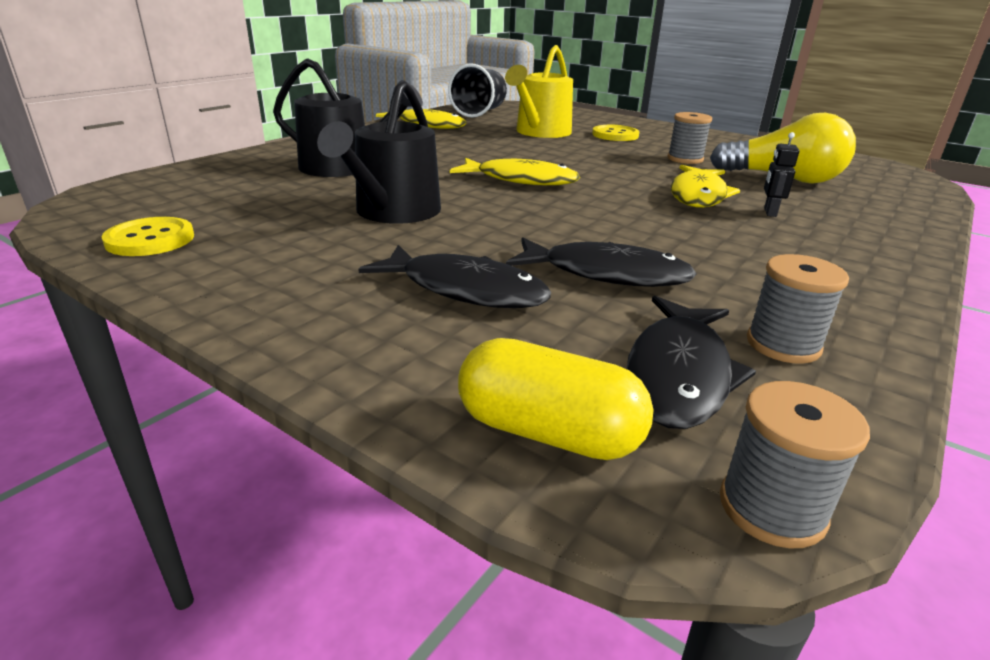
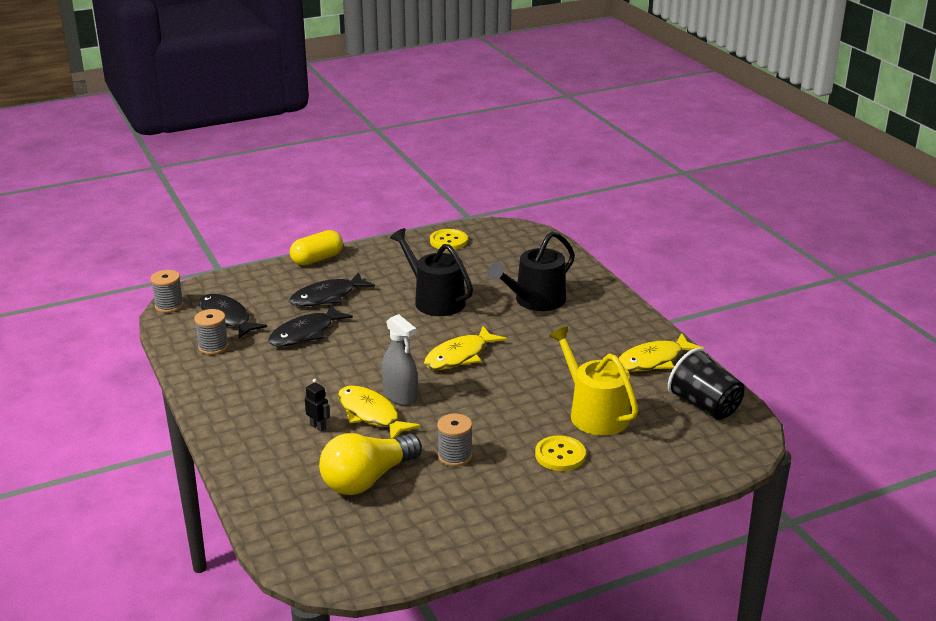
camera: 120 degrees right, 0 degrees up
(548, 432) = (231, 287): yellow capsule -> yellow capsule (317, 259)
(642, 190) = (400, 396): none -> grey spray bottle

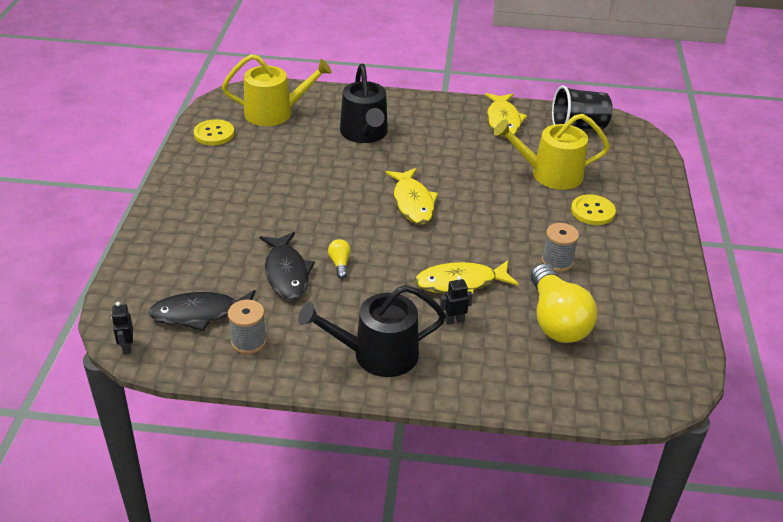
camera: 60 degrees left, 10 degrees up
(169, 306) = (127, 347): grey spool -> black robot
(317, 259) = (152, 216): yellow capsule -> none
(327, 297) = (233, 236): black fish -> none
(339, 351) = (340, 264): none -> yellow light bulb
(400, 396) = (445, 256): grey spray bottle -> none
(435, 300) = (308, 180): black watering can -> black watering can (377, 354)
(512, 253) = (275, 113): none -> yellow watering can

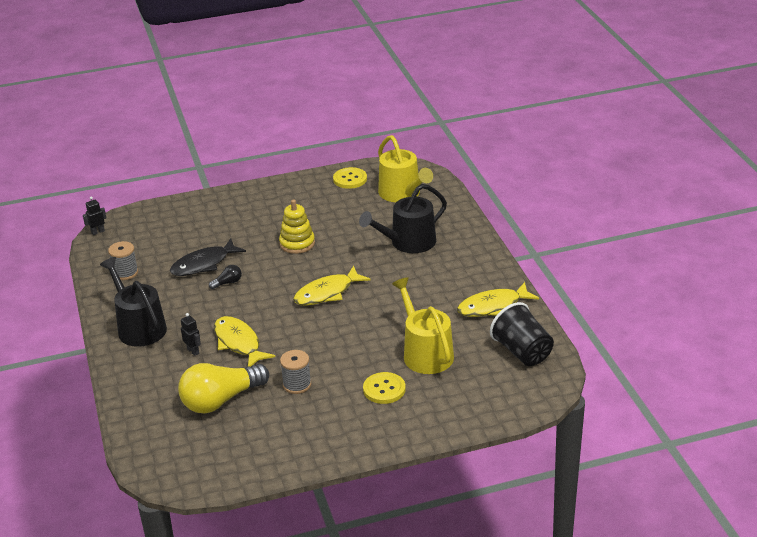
camera: 70 degrees right, 5 degrees down
(200, 314) = (142, 246): black fish -> none
(305, 198) = (297, 243): none -> yellow stacking toy
(340, 264) = (228, 283): yellow light bulb -> black light bulb

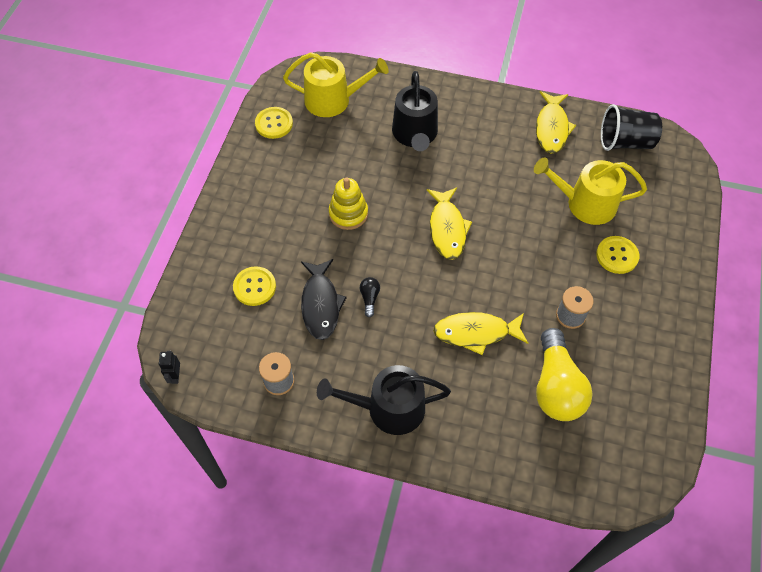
camera: 60 degrees left, 25 degrees up
(193, 351) = (463, 376): black robot -> none
(194, 232) = (254, 287): none -> yellow button

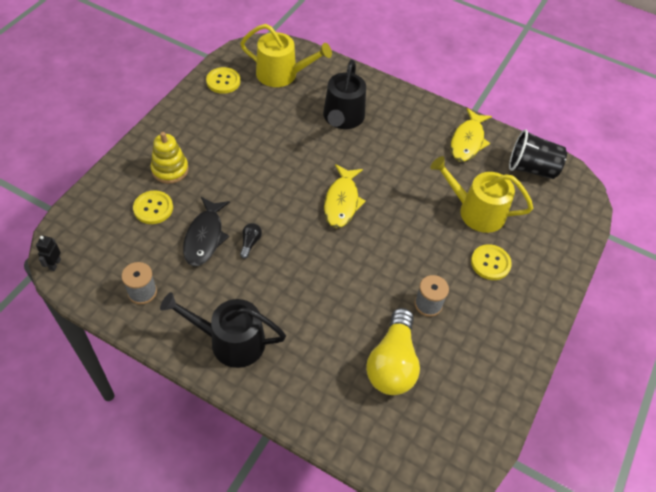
camera: 10 degrees right, 5 degrees down
(348, 214) = (259, 168): yellow stacking toy -> yellow stacking toy (170, 170)
(476, 333) = (335, 296): yellow fish -> none

